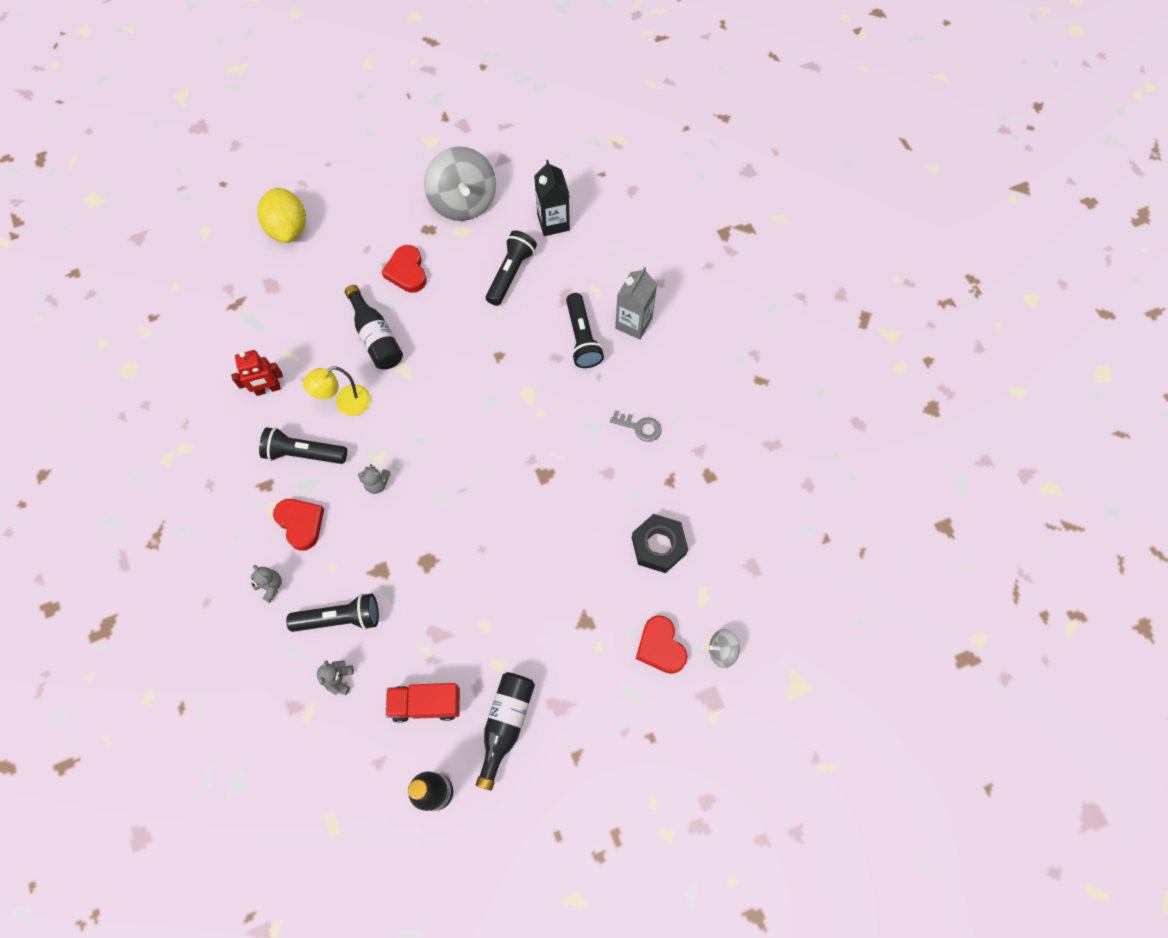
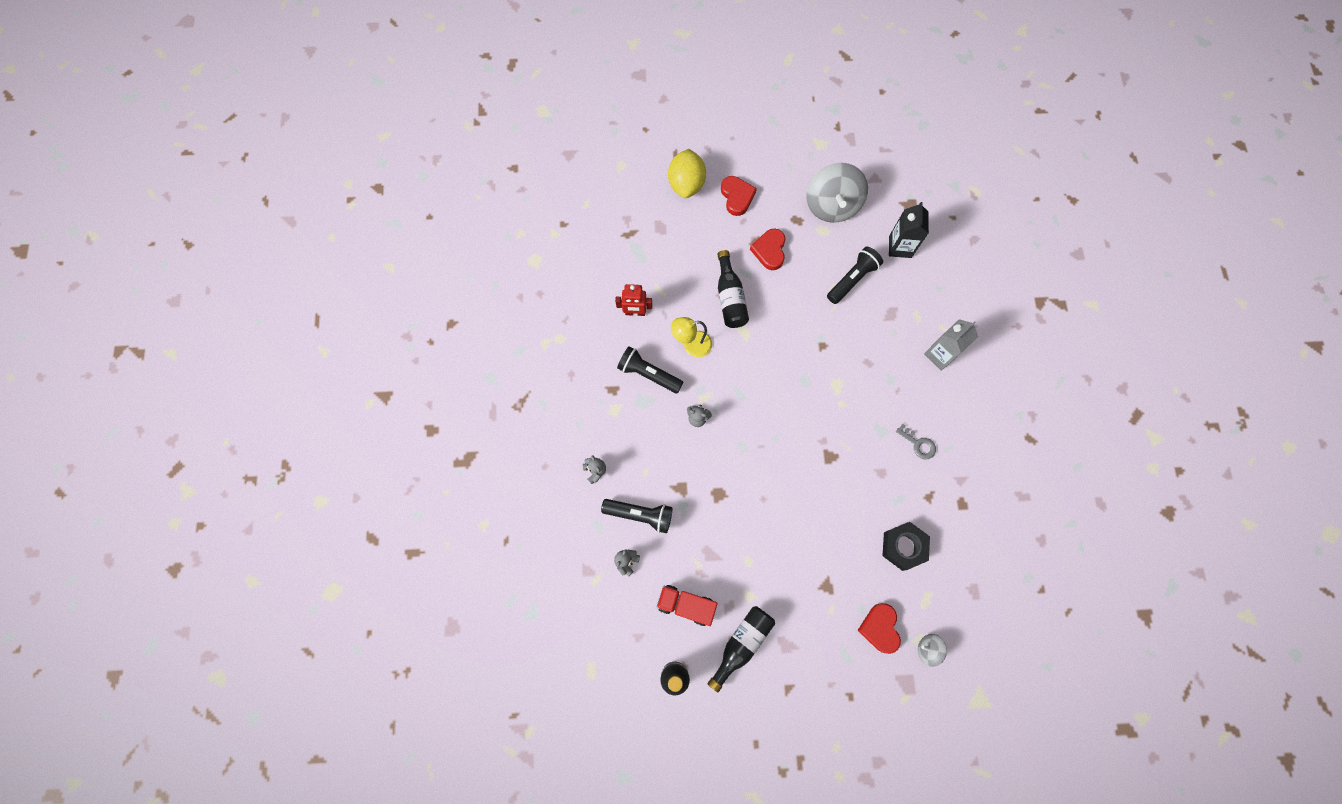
camera: 20 degrees right, 5 degrees up
(301, 523) = (631, 429): red heart -> red heart (737, 197)
(582, 338) = (894, 353): black flashlight -> none

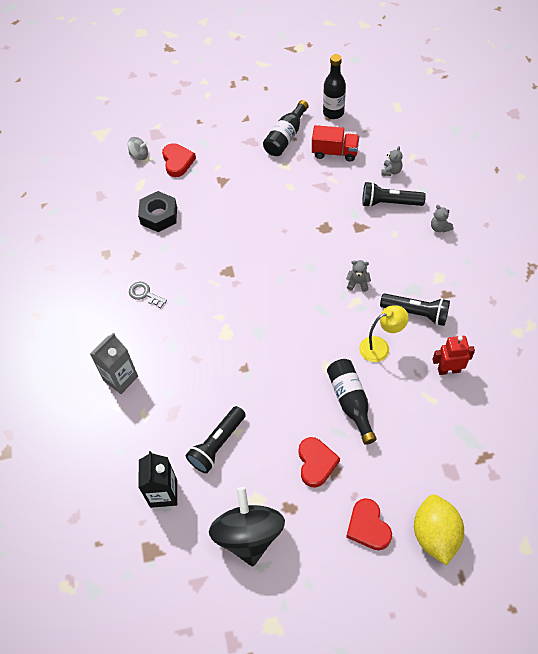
camera: 175 degrees right, 15 degrees down
(832, 205) = (248, 535): grey spinning top -> black spinning top

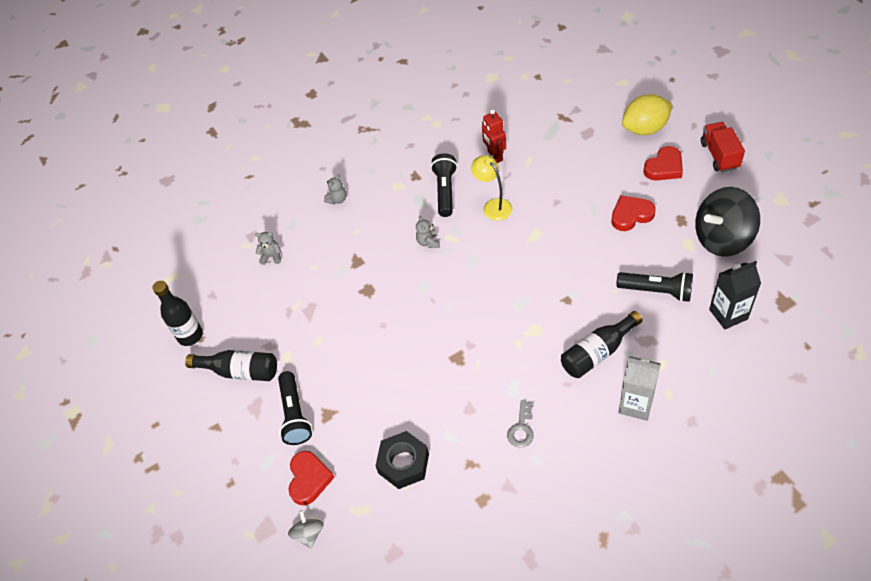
camera: 105 degrees left, 5 degrees down
(177, 162) = (309, 479): red heart -> red heart turned 120 degrees clockwise
(334, 152) = (255, 314): red truck -> red truck (719, 155)
(350, 402) = (560, 210): black bottle -> black bottle (598, 352)
(389, 203) = (317, 246): black flashlight -> black flashlight (295, 414)

